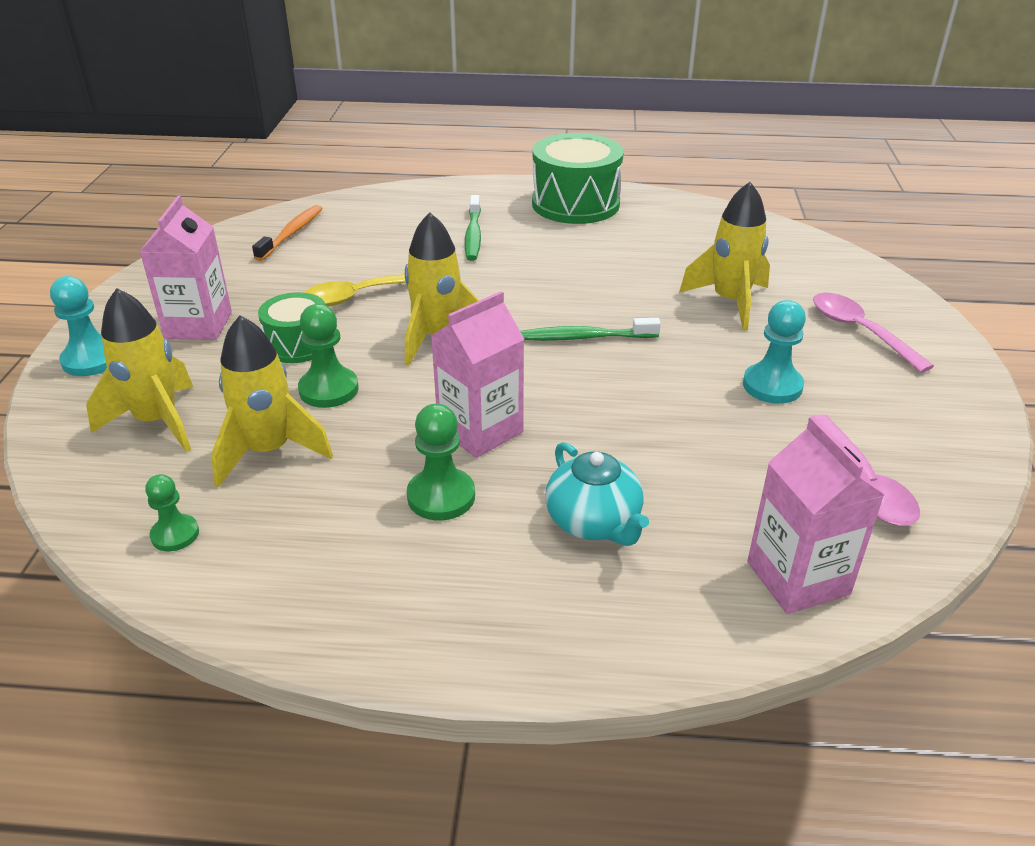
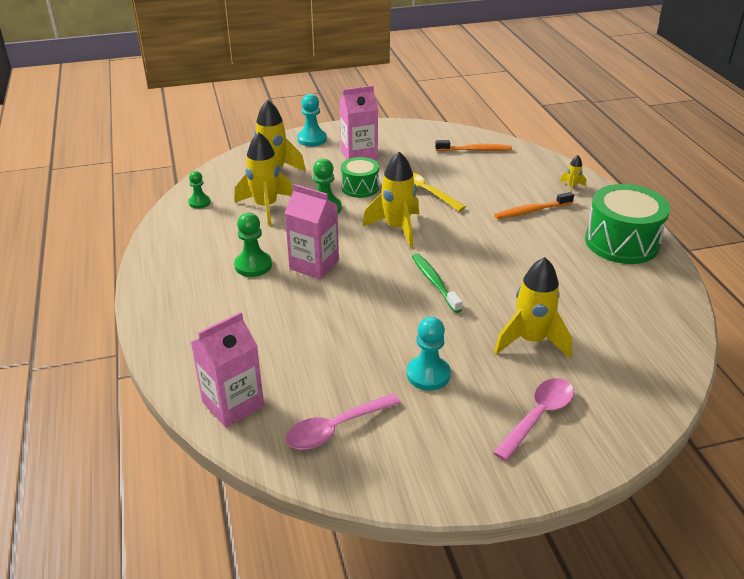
camera: 70 degrees right, 0 degrees up
(442, 199) = (572, 187): none -> yellow rocket
(473, 235) = (531, 211): green toothbrush -> orange toothbrush
(594, 522) = (252, 320): turquoise teapot -> none

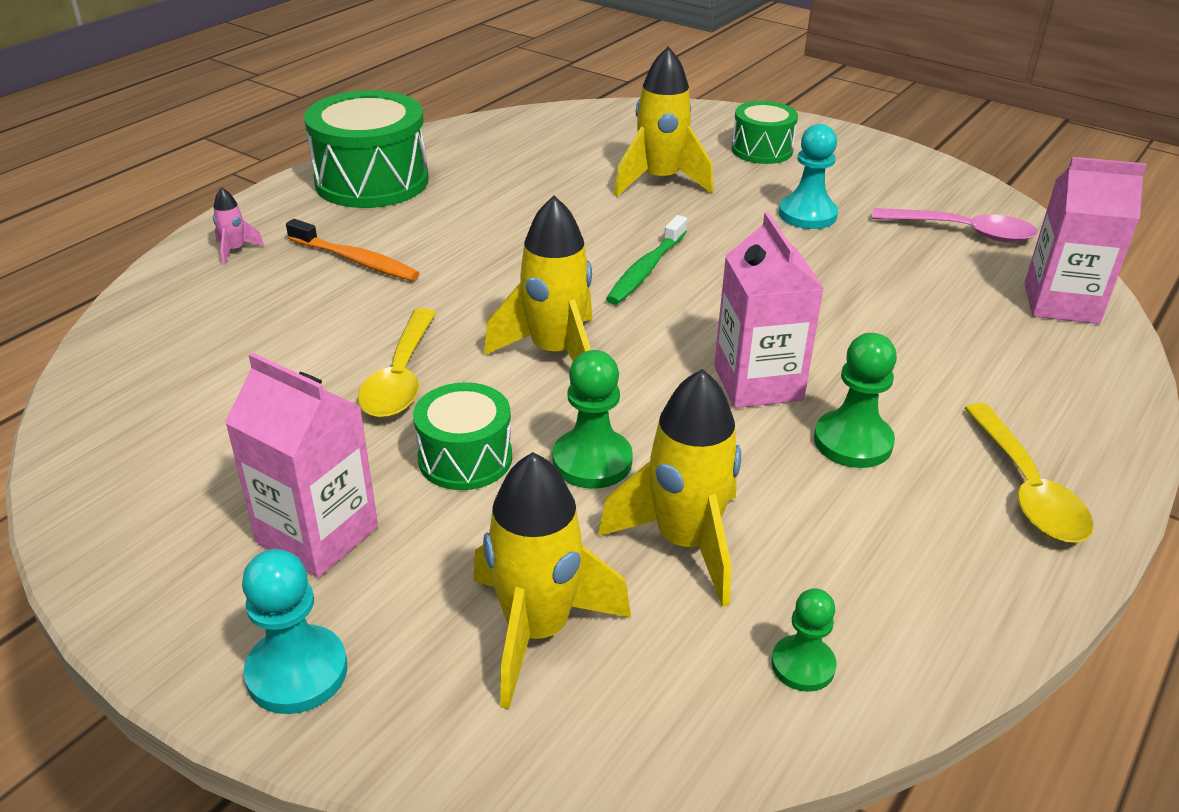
camera: 130 degrees left, 0 degrees up
(175, 288) = (1026, 488): none -> yellow spoon
(475, 150) = (158, 386): orange toothbrush -> none
(538, 416) = (762, 150): pink spoon -> green drum
(572, 187) = (235, 250): yellow rocket -> pink rocket

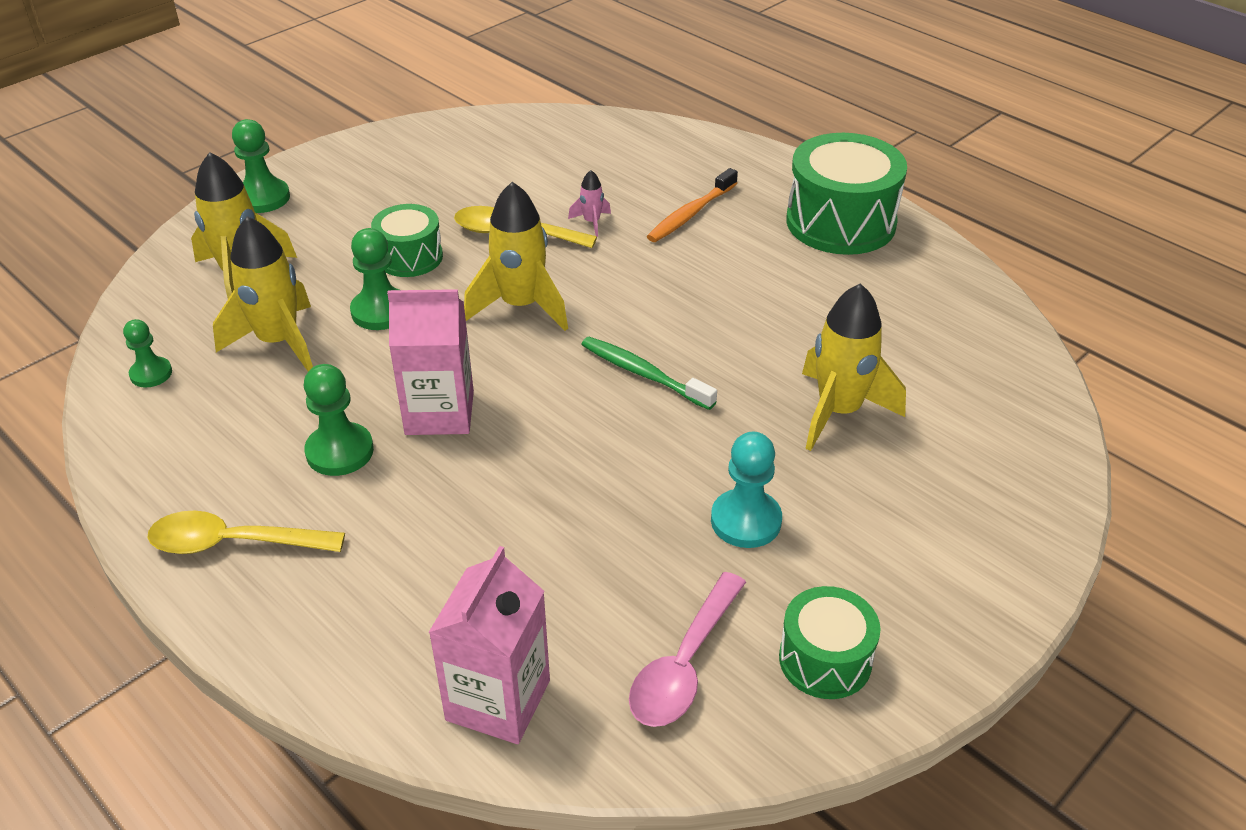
camera: 100 degrees right, 5 degrees up
(235, 250) = (716, 159): pink rocket -> pink rocket (591, 222)
(297, 672) = (263, 198): turquoise pawn -> green pawn
(317, 535) = (364, 202): pink carton -> none
(762, 150) = (931, 519): green drum -> green drum (825, 659)

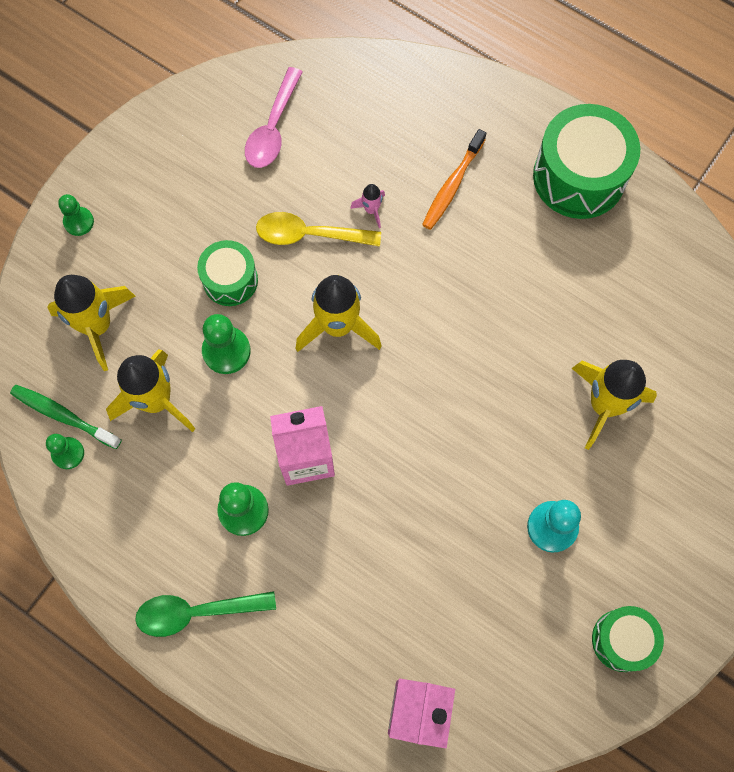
camera: 10 degrees left, 30 degrees up
(234, 543) = (197, 612): yellow spoon -> green spoon
(263, 198) = (78, 222): green pawn -> green pawn, size x0.65
(644, 374) = (451, 388): green toothbrush -> green toothbrush (64, 416)
(684, 664) = (532, 661): pink spoon -> pink spoon (273, 128)

